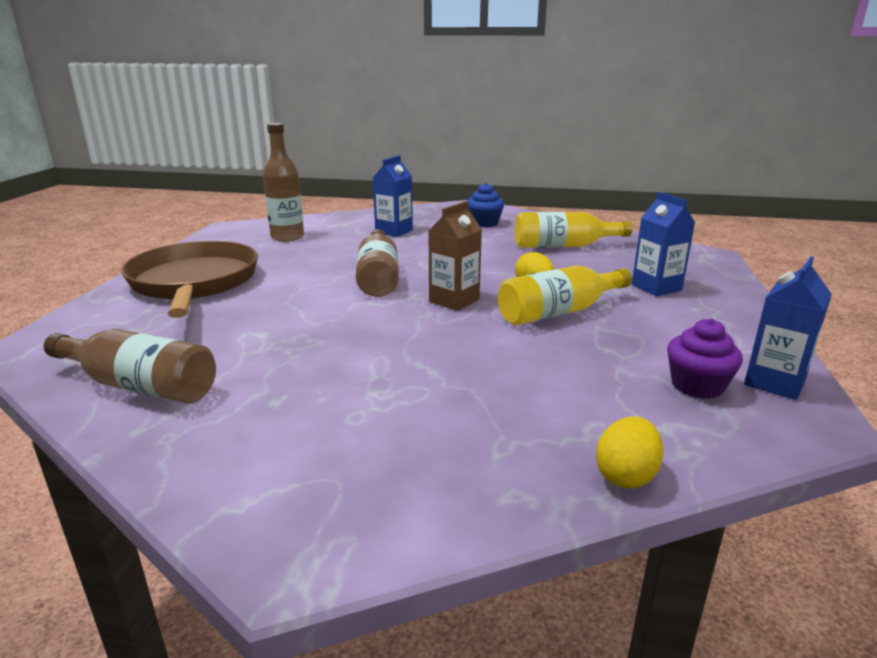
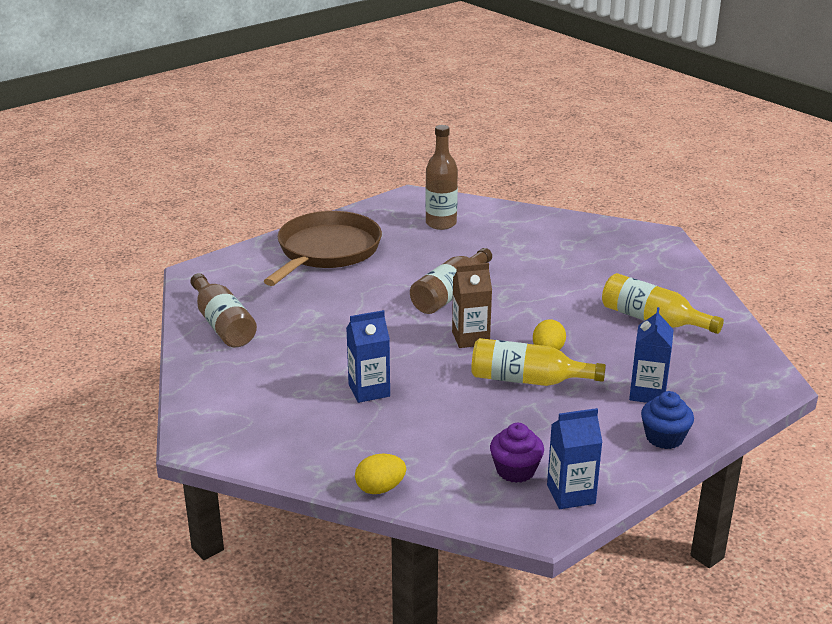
camera: 40 degrees right, 5 degrees up
(394, 231) = (533, 247): blue carton -> blue carton (369, 390)
(484, 223) = (629, 265): blue cupcake -> blue cupcake (664, 438)

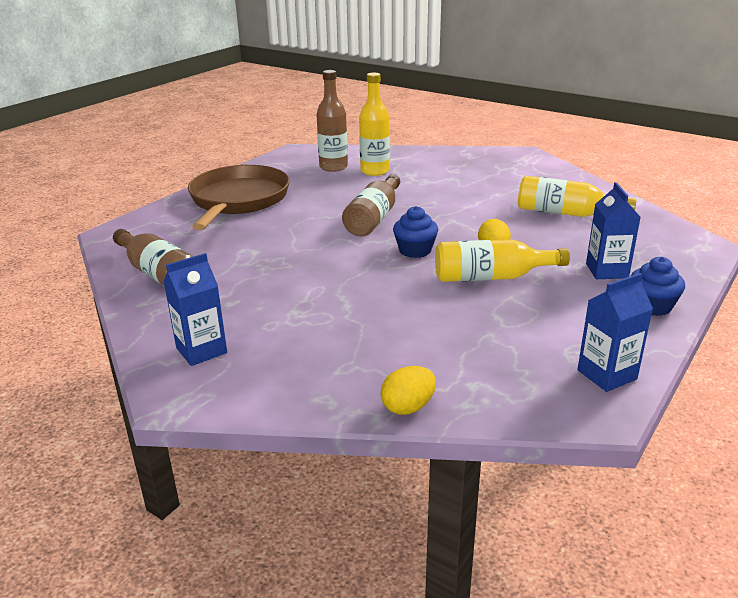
camera: 15 degrees left, 0 degrees up
(369, 390) = (342, 311): blue carton -> blue carton (201, 350)
(470, 338) = (415, 250): brown carton -> blue cupcake
(481, 235) = (375, 171): none -> yellow bottle
(515, 470) = (536, 361): purple cupcake -> none

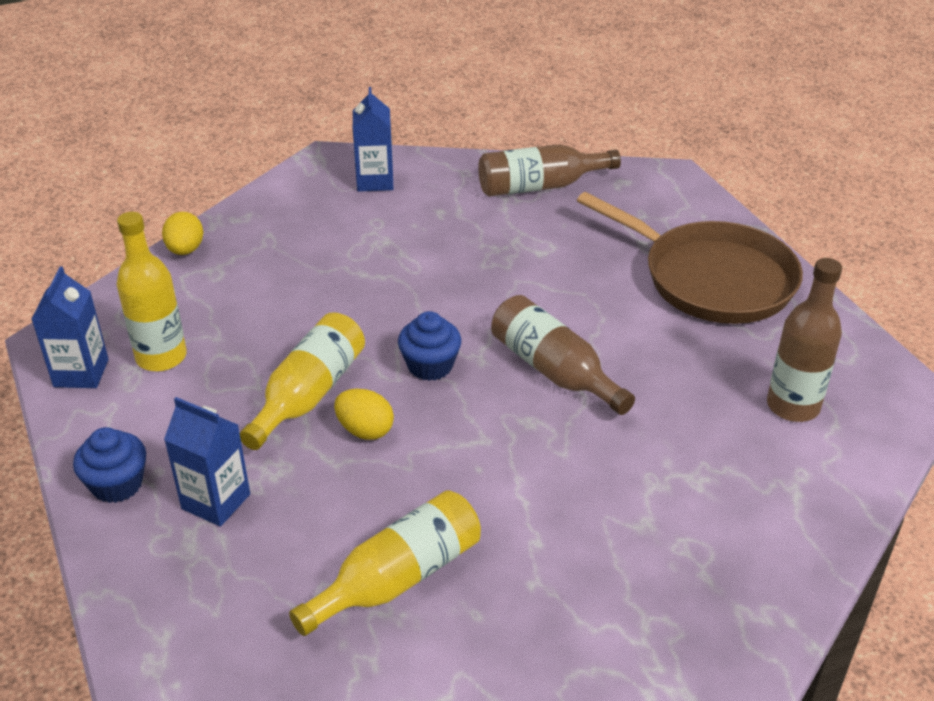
camera: 120 degrees right, 10 degrees up
(375, 171) = (742, 444): yellow bottle -> yellow bottle (161, 357)

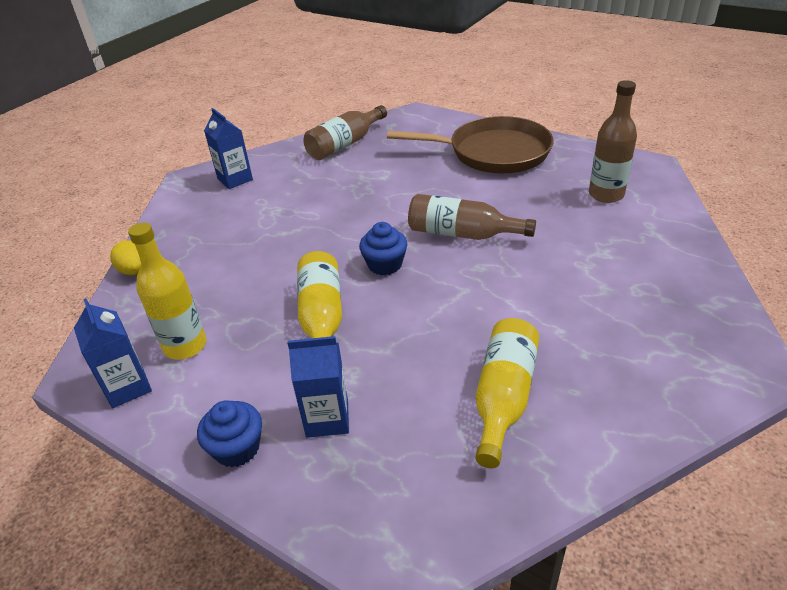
camera: 30 degrees left, 0 degrees up
(365, 430) = (384, 321): yellow egg -> none

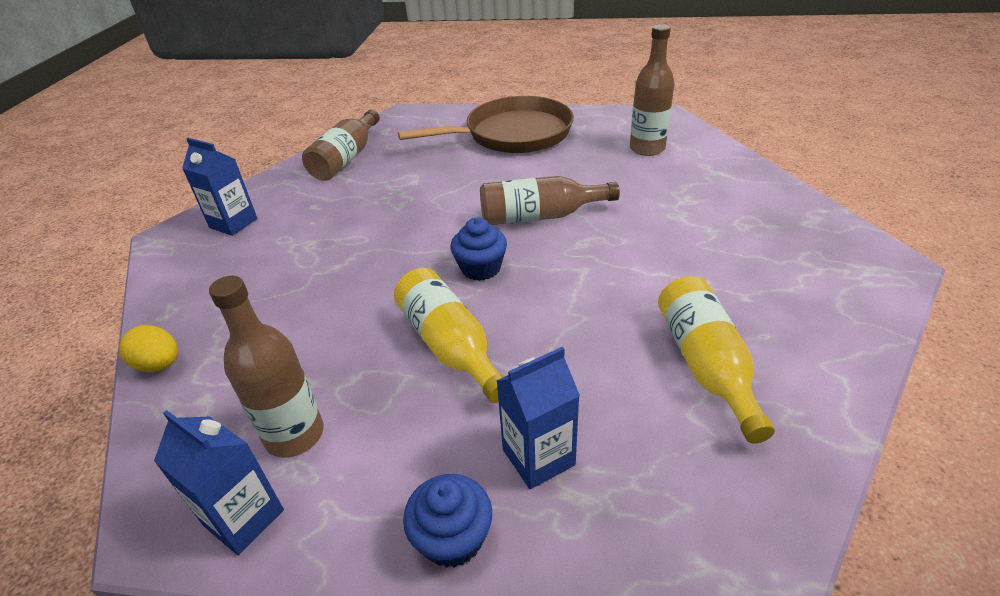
camera: 25 degrees left, 0 degrees up
(185, 346) = (295, 435): yellow bottle -> brown bottle

